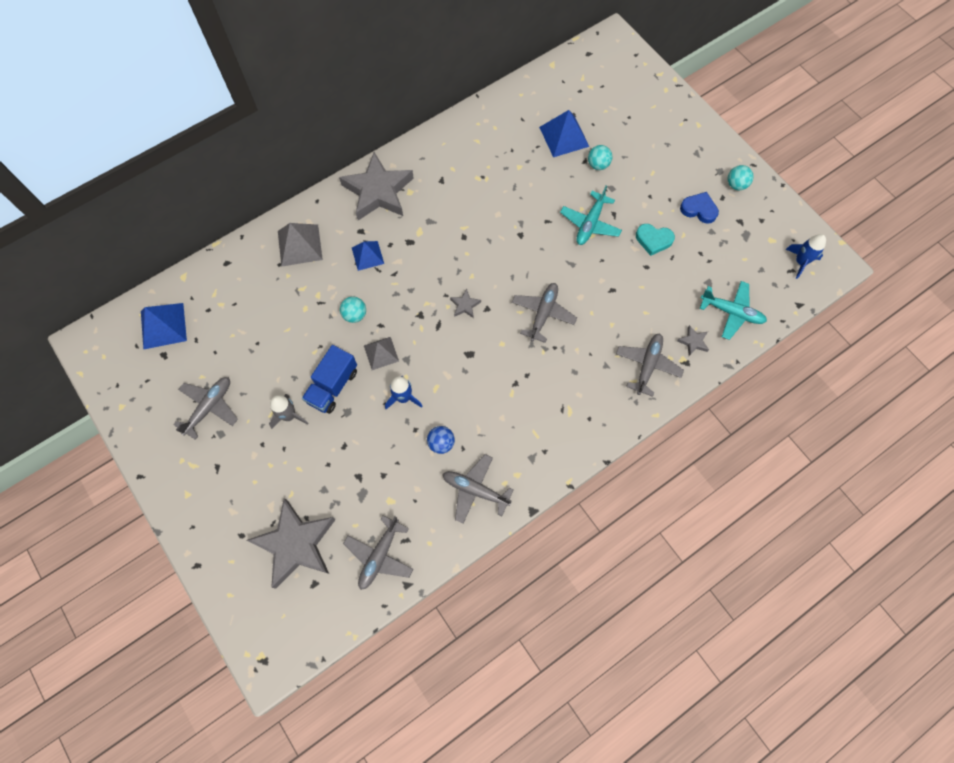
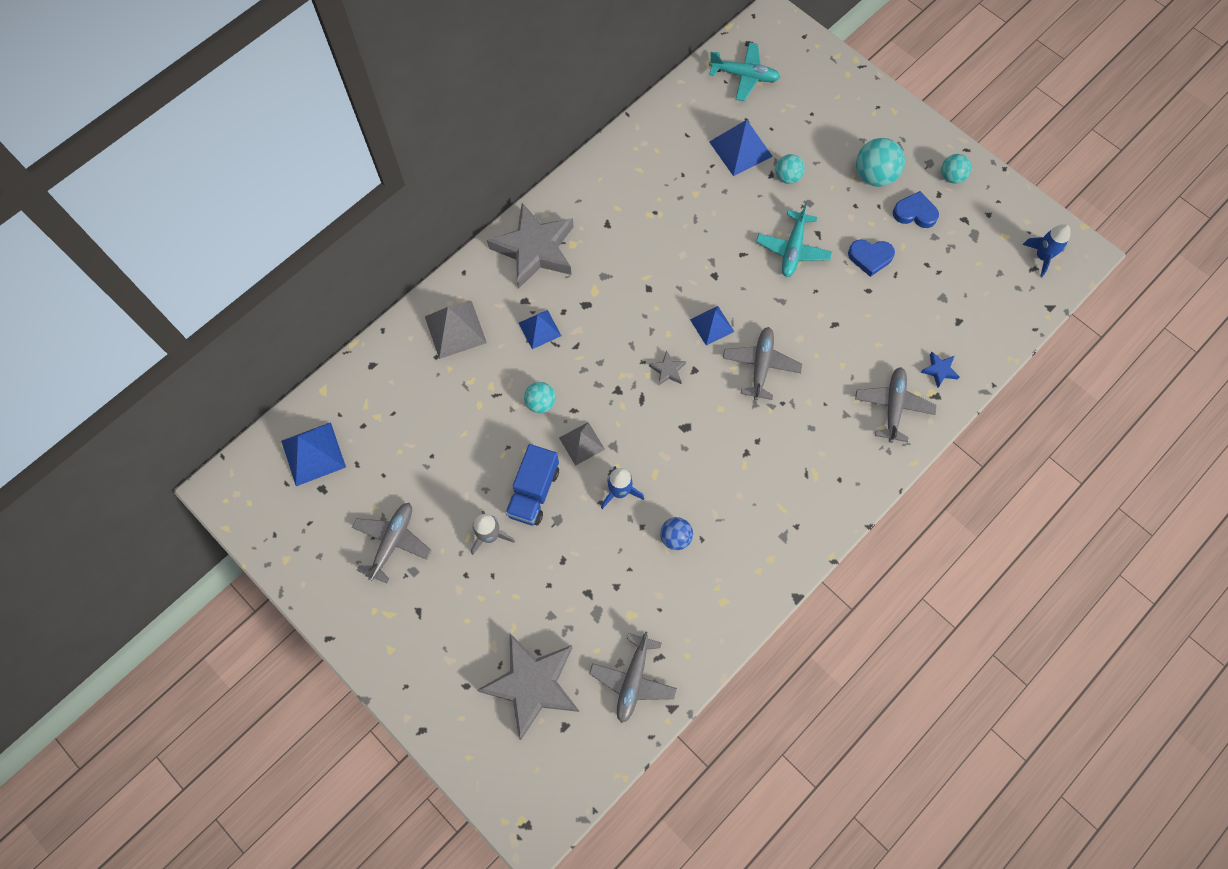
camera: 10 degrees left, 0 degrees up
(475, 490) = (726, 585): grey plane -> none
(509, 274) = (712, 325): none -> blue pyramid
(653, 240) = (870, 257): turquoise heart -> blue heart
(671, 174) = (874, 176): none -> turquoise ball
(693, 342) = (939, 370): grey star -> blue star
(731, 312) = (976, 328): turquoise plane -> turquoise plane (744, 76)

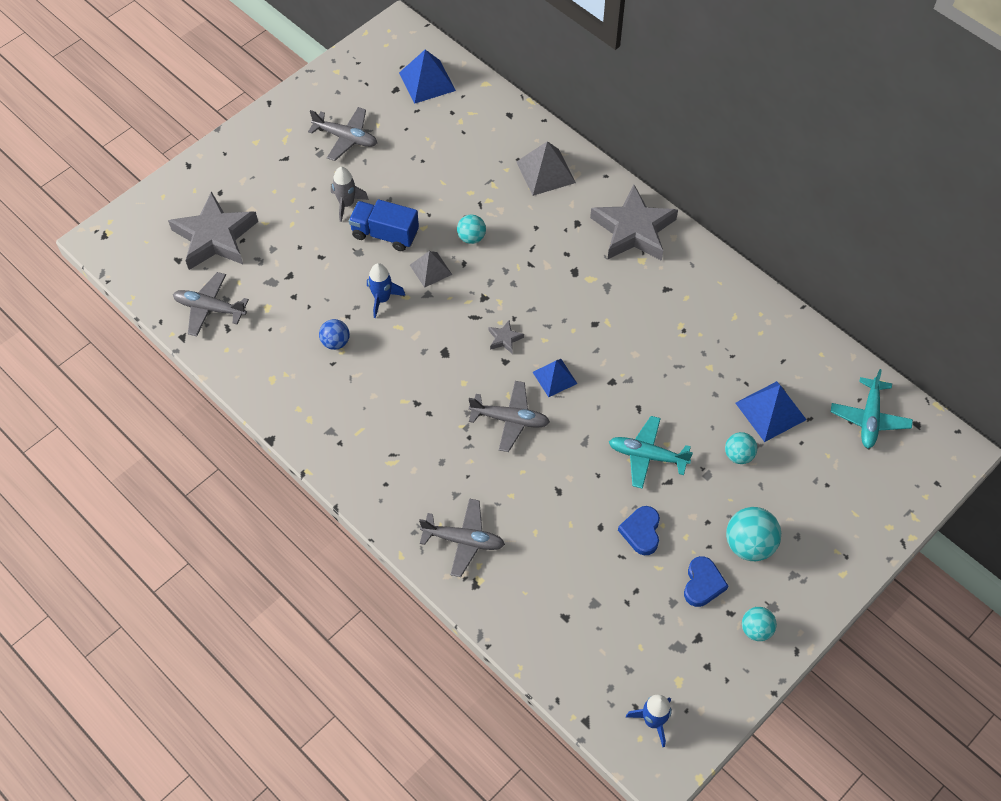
camera: 90 degrees right, 10 degrees down
(540, 329) = (547, 235): blue pyramid -> none
(939, 370) = (505, 590): blue star -> none

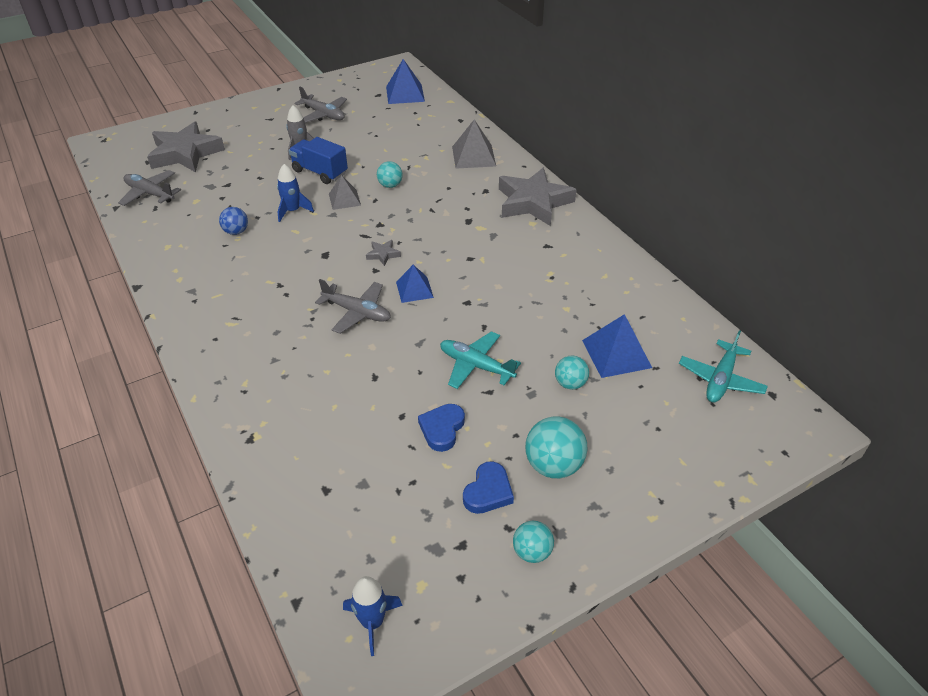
camera: 15 degrees right, 15 degrees down
(463, 540) = (260, 398): grey plane -> none

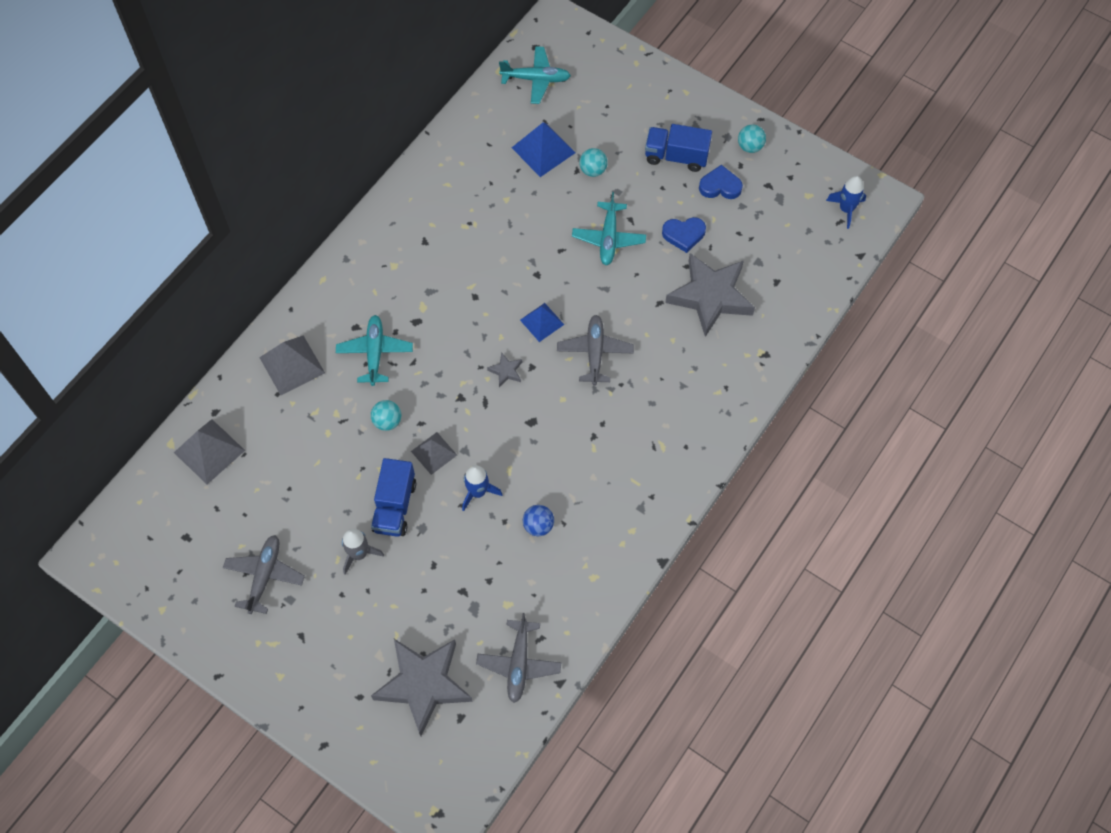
camera: 115 degrees left, 20 degrees up
(405, 94) = (171, 505): blue pyramid -> none
(432, 113) = (209, 451): none -> grey pyramid
(454, 194) = (375, 353): none -> turquoise plane
(533, 202) = (357, 276): grey star -> grey star (710, 297)
(553, 465) = (676, 156): turquoise ball -> blue truck

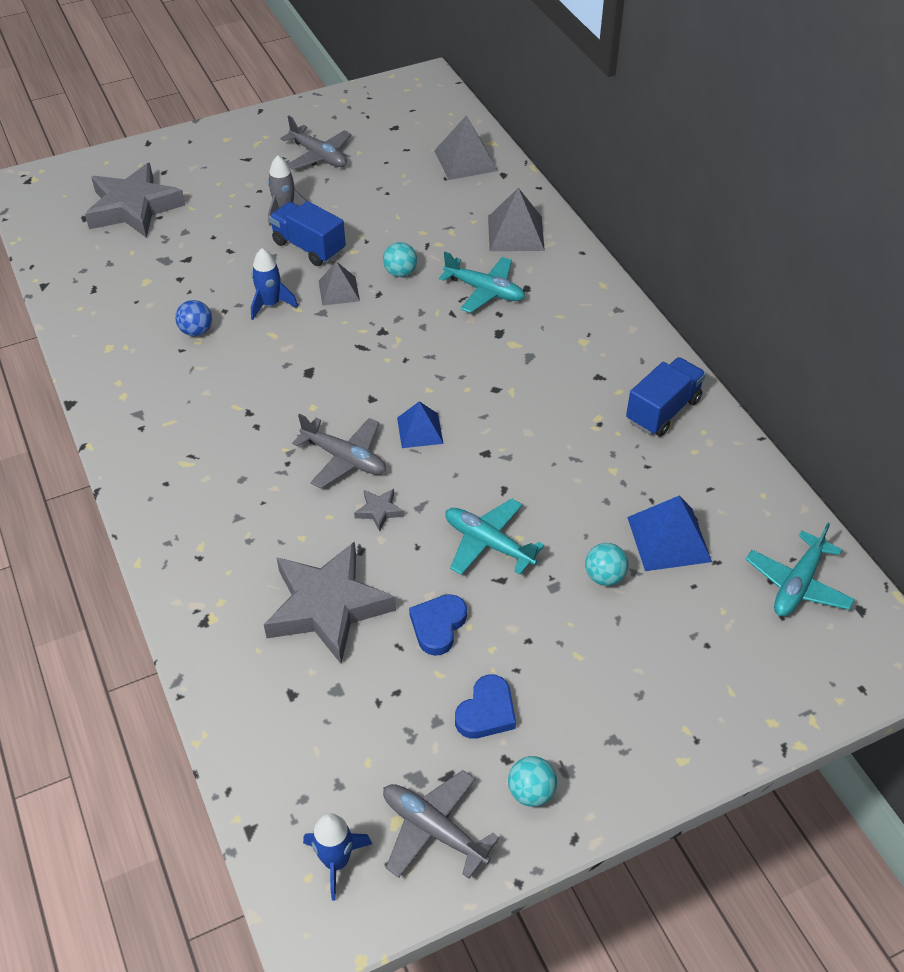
camera: 120 degrees right, 15 degrees down
(506, 371) = (383, 376): grey star -> grey star (379, 511)
(519, 664) = (87, 267): grey plane -> grey plane (433, 829)
(676, 156) = (570, 684): blue truck -> blue truck (662, 410)

